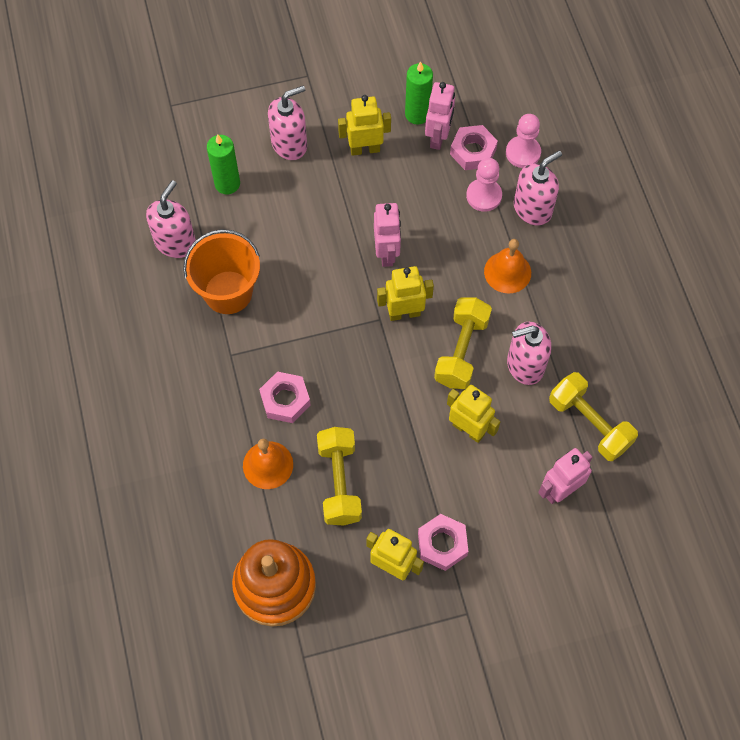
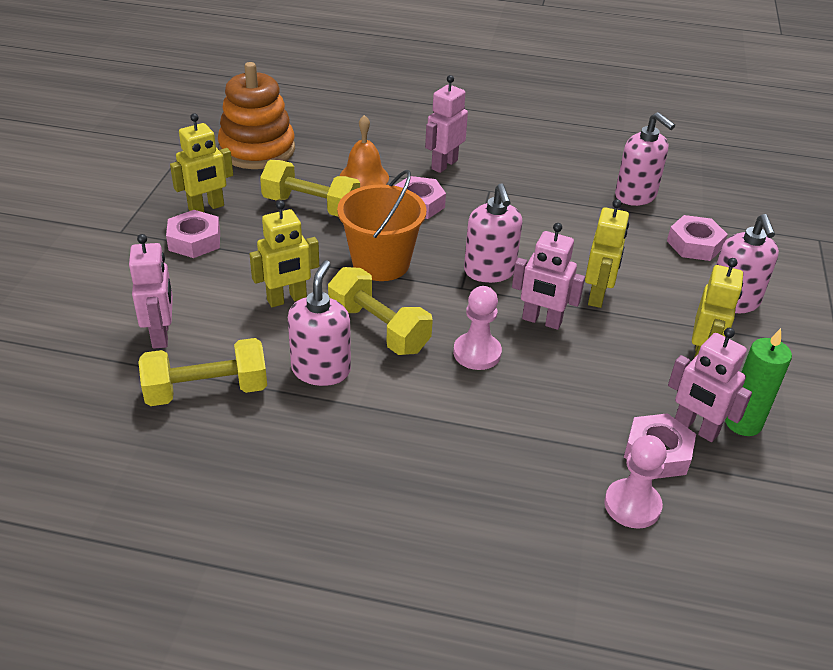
camera: 115 degrees right, 25 degrees down
(208, 409) = (444, 164): none -> pink robot
(227, 184) = (694, 244): green candle -> pink nut
(228, 292) = (559, 208): orange bucket -> orange bucket (381, 263)
(404, 313) = (456, 306): yellow robot -> yellow robot (597, 296)
(484, 196) = (578, 433): pink pawn -> pink pawn (477, 353)
(507, 272) = (452, 408): orange bell -> none
(532, 209) = (532, 473): pink soap dispenser -> pink soap dispenser (489, 271)

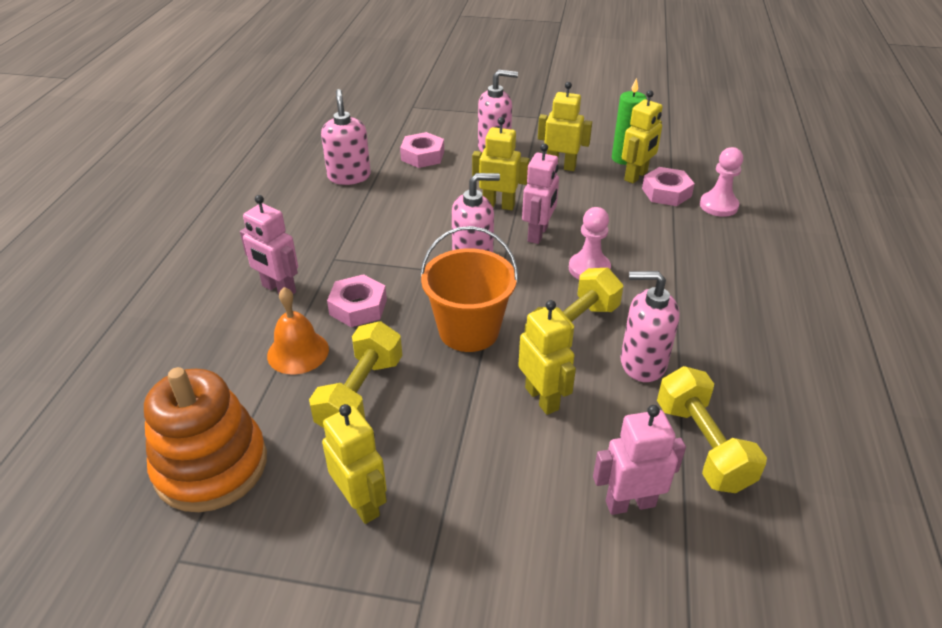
camera: 90 degrees left, 0 degrees up
(194, 240) = (439, 503): pink nut -> none
(635, 196) = (349, 176): pink soap dispenser -> pink soap dispenser turned 60 degrees counterclockwise
(695, 428) = (636, 176): pink robot -> yellow robot

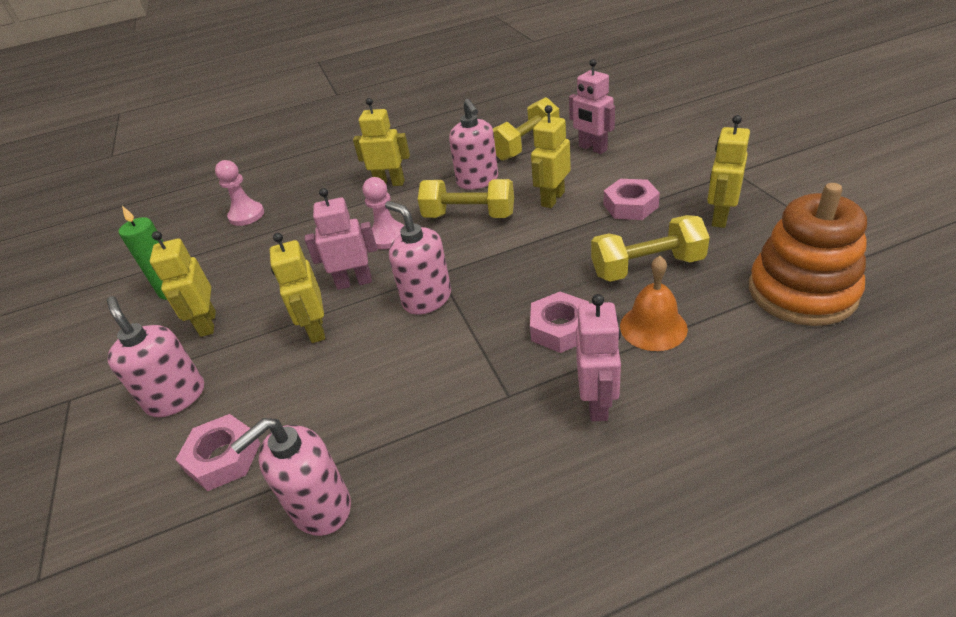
camera: 115 degrees left, 0 degrees up
(469, 331) = (522, 255): orange bucket -> none
(636, 176) = (210, 270): yellow robot -> yellow robot (390, 183)
(666, 192) = (235, 245): pink nut -> pink nut (630, 206)

